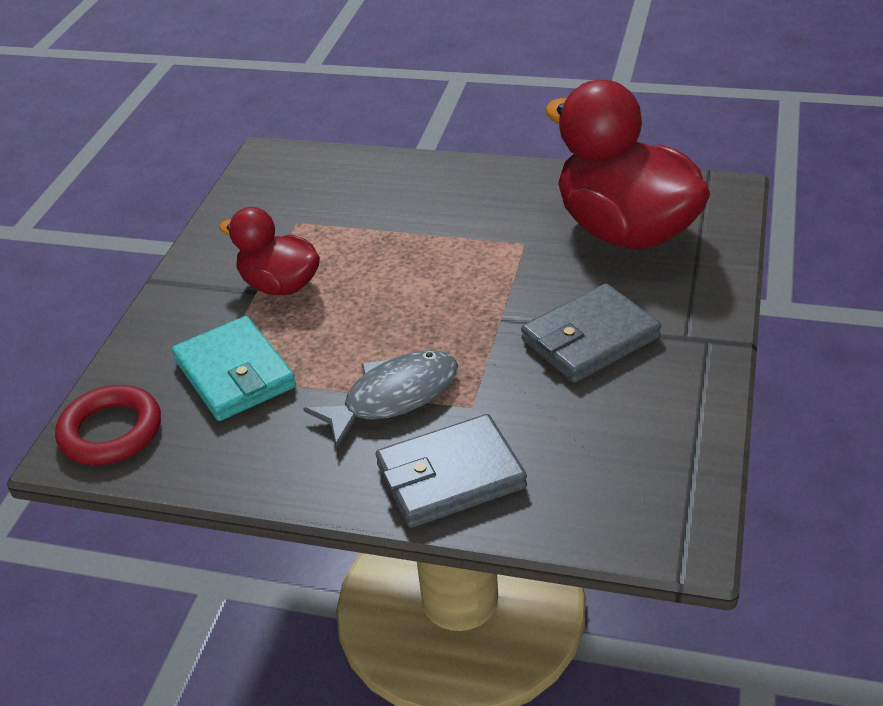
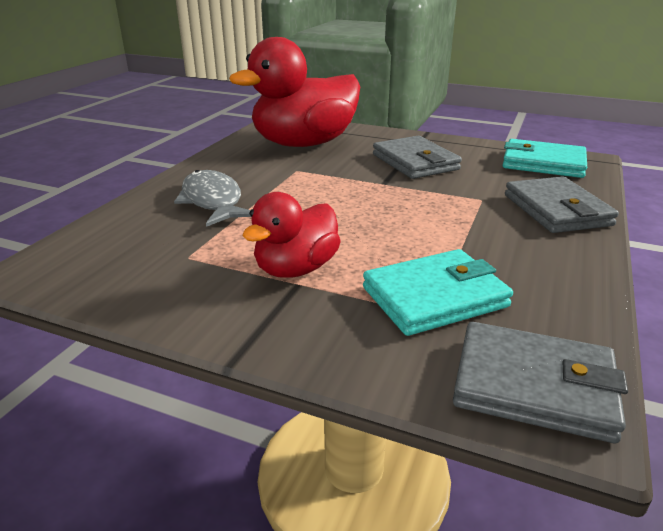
camera: 85 degrees left, 10 degrees down
(111, 431) = (533, 386): red ring -> grey wallet
(394, 397) = (472, 224): grey fish -> grey fish (213, 201)
(637, 478) = (543, 163): none -> turquoise wallet

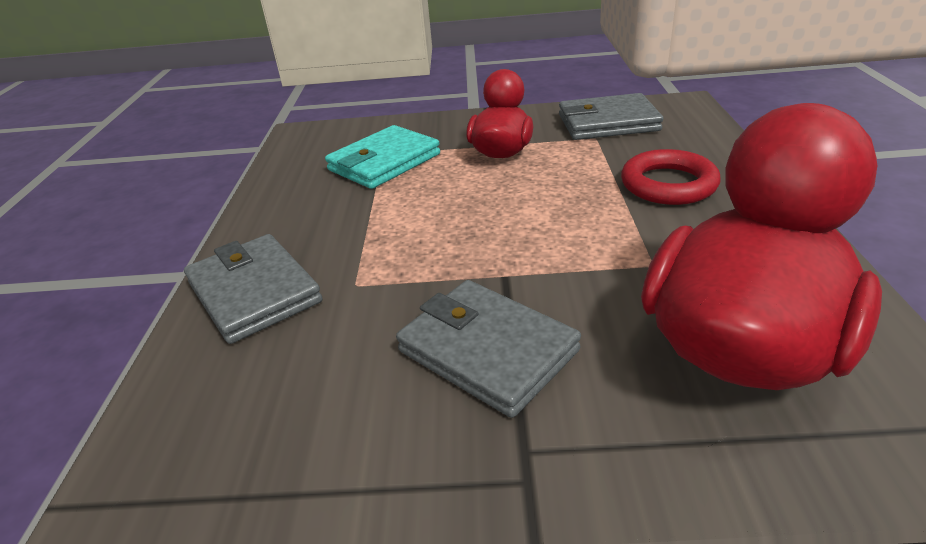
camera: 160 degrees right, 5 degrees up
(213, 201) = (668, 184): grey fish -> red ring
(533, 386) = (318, 138): grey wallet -> grey wallet (608, 123)
(543, 163) = (232, 436): turquoise wallet -> none

